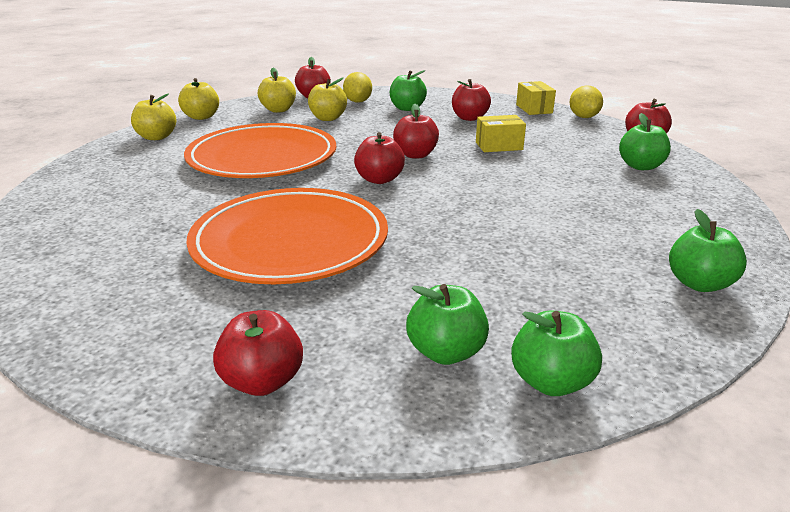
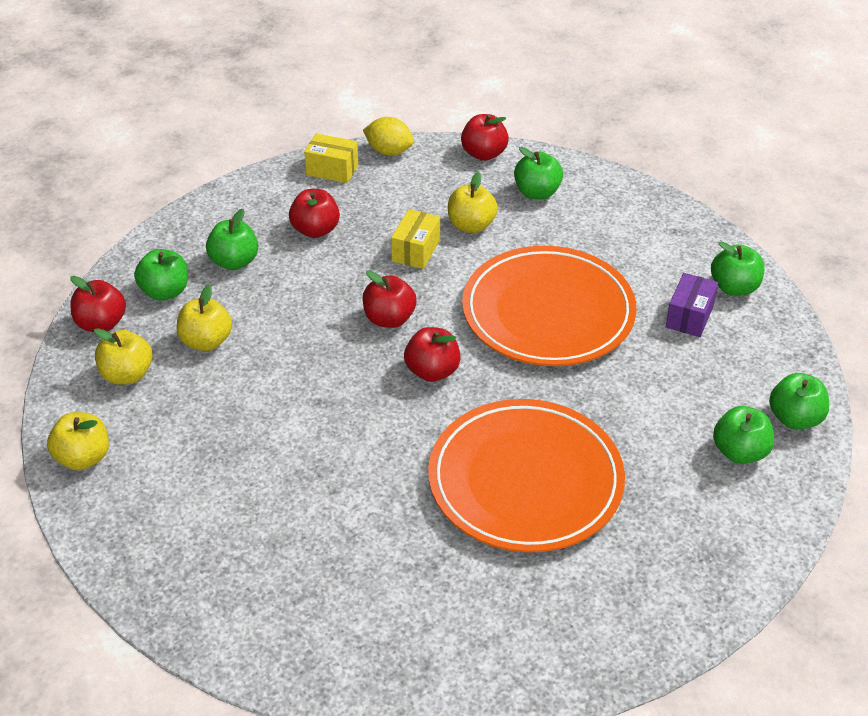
camera: 60 degrees left, 15 degrees up
(157, 137) = (131, 521): yellow apple -> yellow apple (471, 225)
(262, 158) = (296, 440): orange plate -> orange plate (548, 312)
(262, 381) = (722, 557): red apple -> none
(358, 101) = (165, 292): yellow lemon -> green apple
(610, 268) = (689, 316): none -> purple box

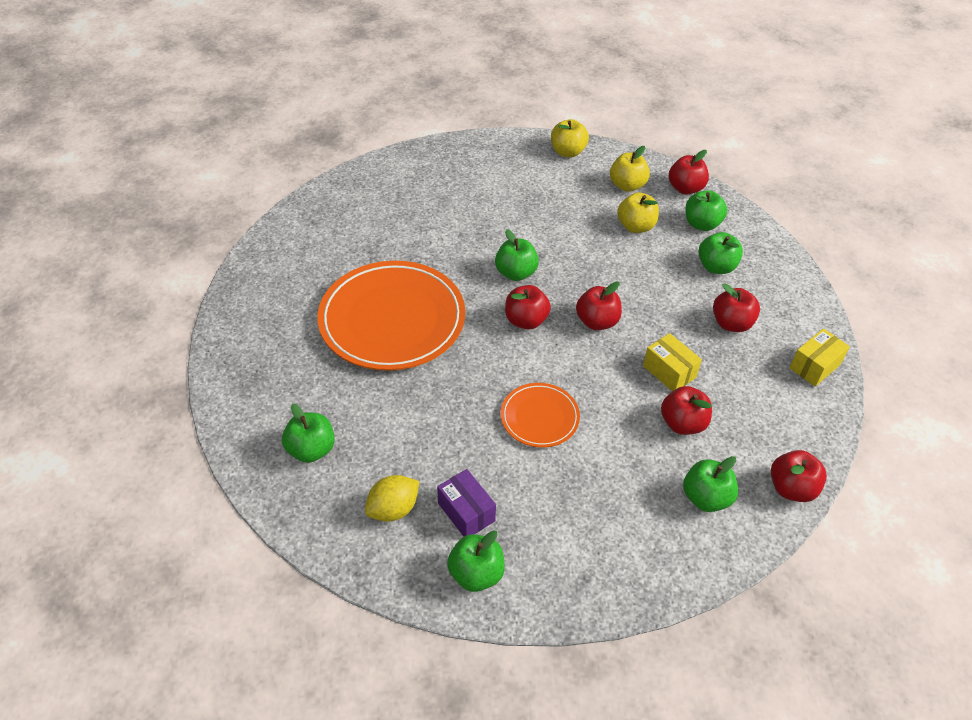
camera: 120 degrees right, 5 degrees up
(389, 151) = (827, 417): yellow lemon -> yellow lemon (393, 509)
(471, 225) = (682, 423): yellow apple -> red apple
(548, 312) = (539, 417): orange plate -> orange plate, size x0.50
(795, 418) = (308, 508): green apple -> green apple (516, 273)

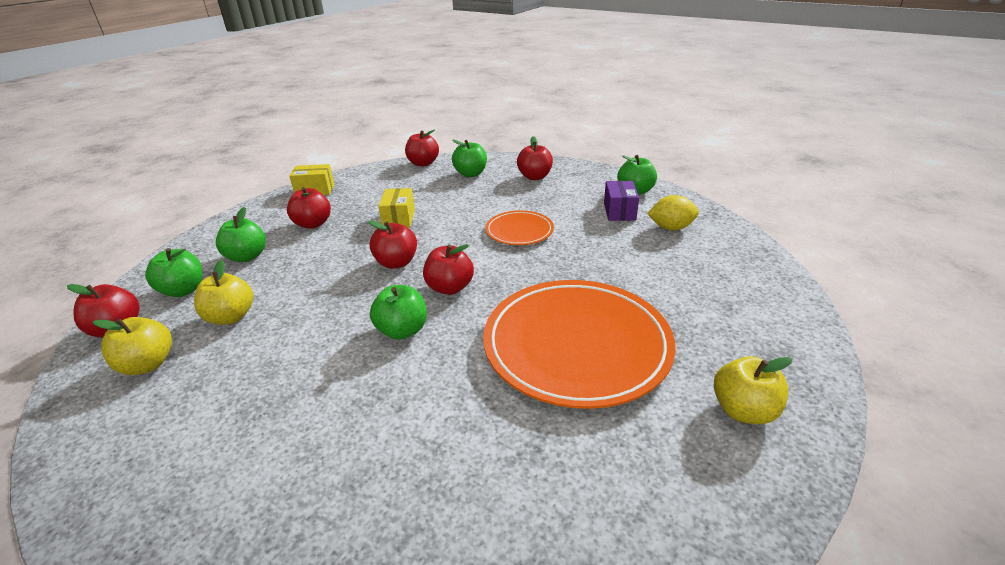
camera: 140 degrees left, 15 degrees down
(311, 449) = (724, 278): green apple -> none
(568, 152) = (94, 461): yellow apple -> yellow apple (743, 410)
(682, 423) = (434, 198): red apple -> red apple (534, 177)

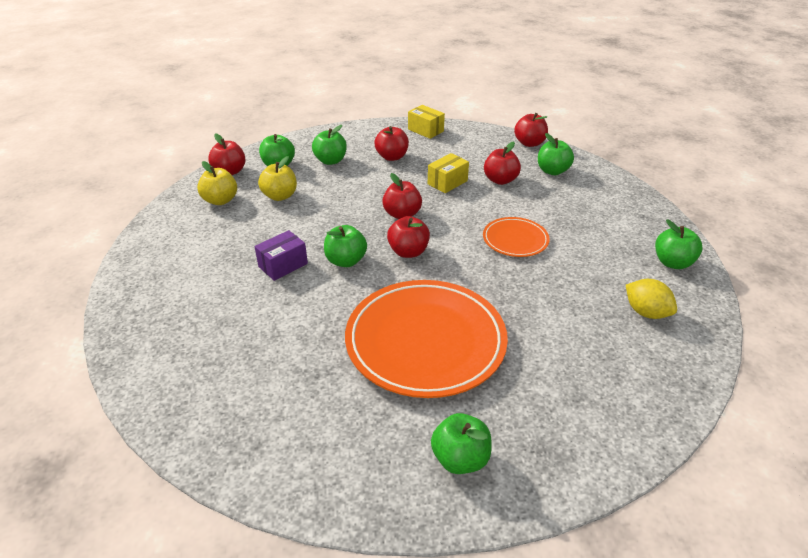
camera: 45 degrees right, 5 degrees up
(534, 177) = (601, 201): red apple -> red apple (500, 180)
(619, 211) = (624, 271): purple box -> purple box (283, 265)
(743, 410) = (460, 459): yellow apple -> green apple

